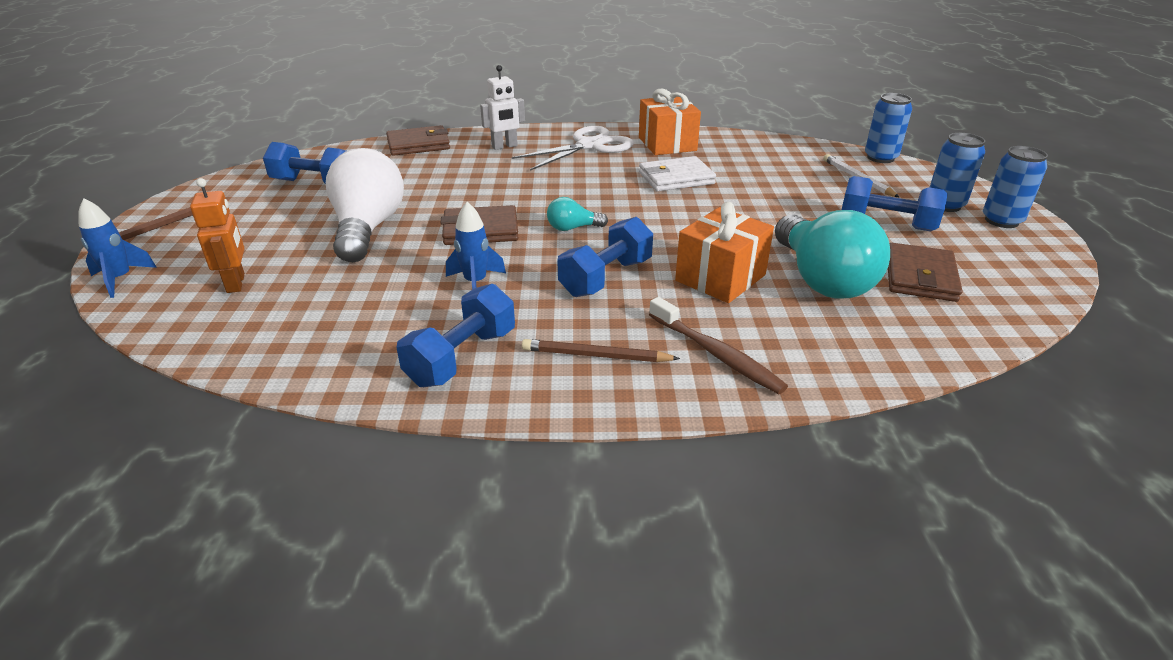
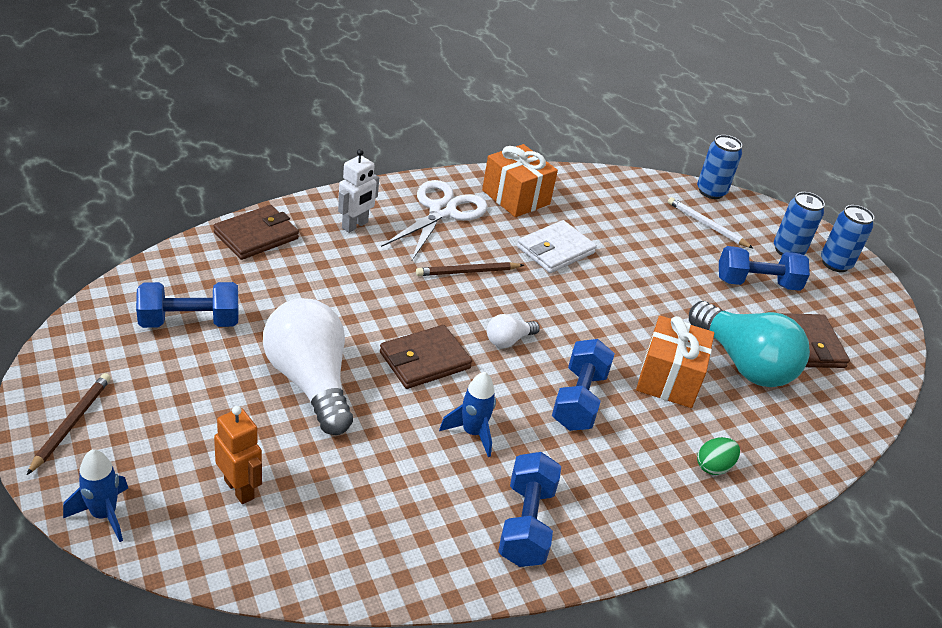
camera: 30 degrees left, 5 degrees up
(573, 228) = (508, 340): turquoise light bulb -> white light bulb
(596, 355) = (628, 493): brown pencil -> brown pencil (467, 272)
(716, 354) = (713, 467): brown toothbrush -> green egg

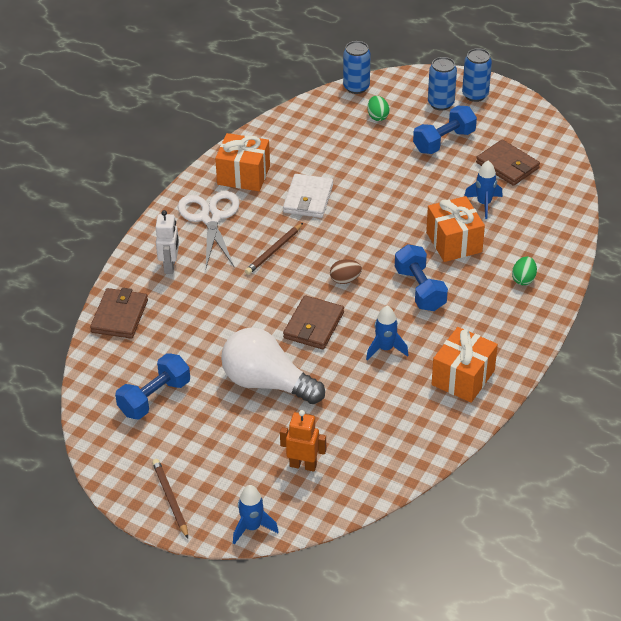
camera: 30 degrees left, 5 degrees up
(508, 340) = (345, 280): white light bulb -> brown egg
(526, 524) = (463, 378): blue dumbbell -> orange gift
(707, 225) = (377, 116): white pencil -> green egg
(743, 363) = (484, 204): turquoise light bulb -> blue rocket

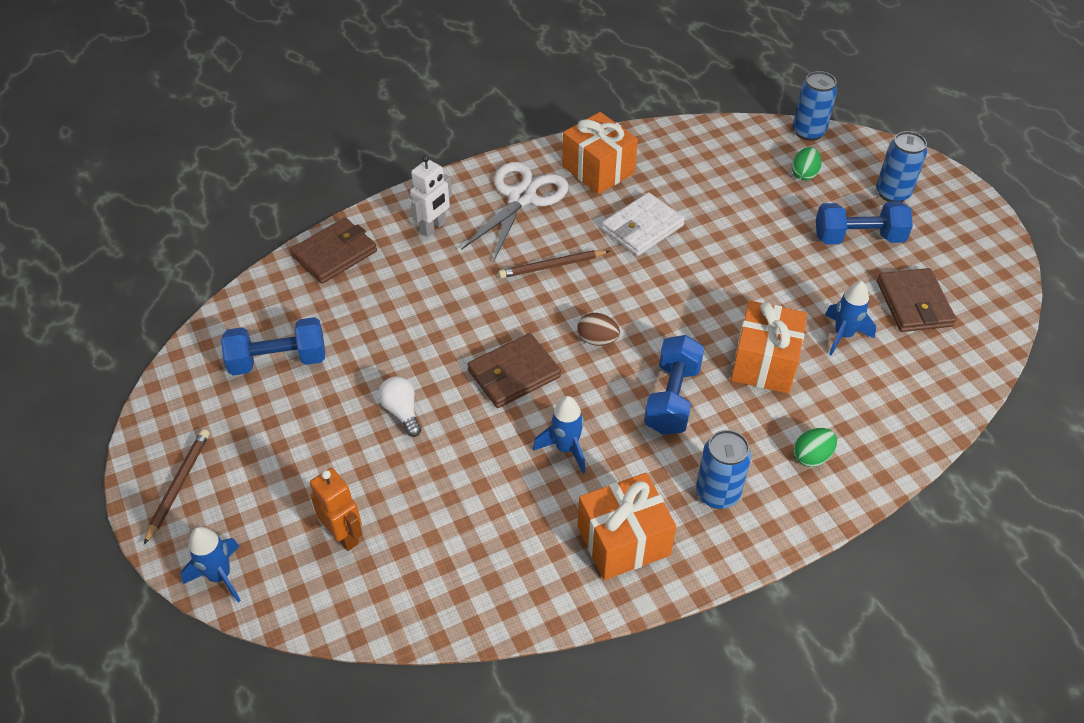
camera: 35 degrees right, 5 degrees up
(267, 383) = (402, 412): white light bulb -> white light bulb, size x0.45
(475, 95) = (944, 202): blue can -> blue can (717, 493)

